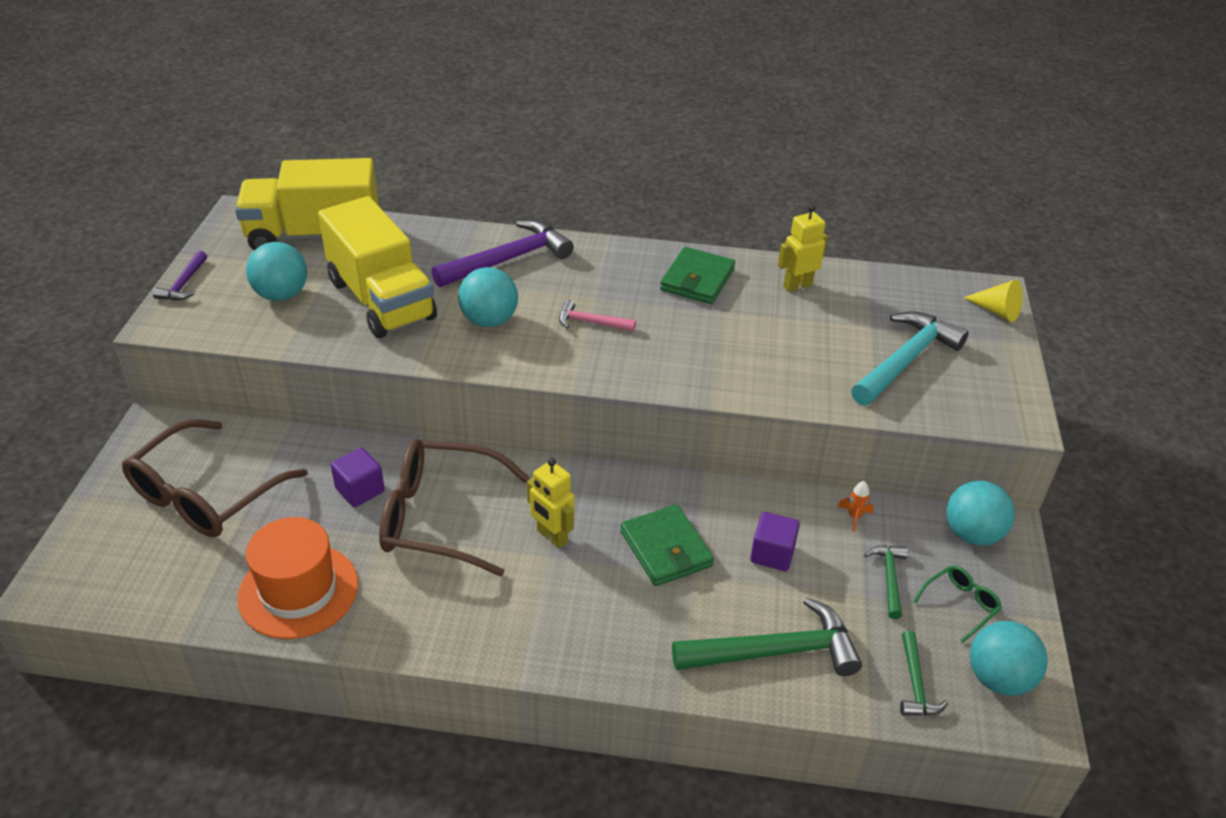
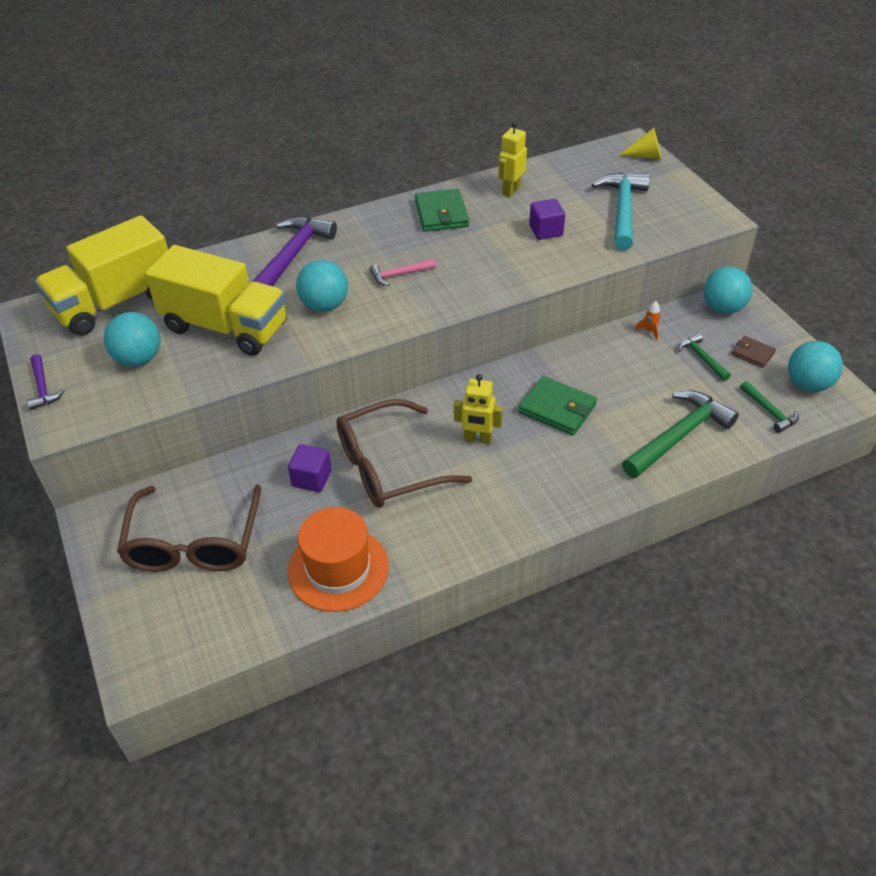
camera: 30 degrees left, 5 degrees up
(772, 554) = (623, 378): purple cube -> purple cube (546, 231)
(959, 605) = (752, 354): green glasses -> brown wallet

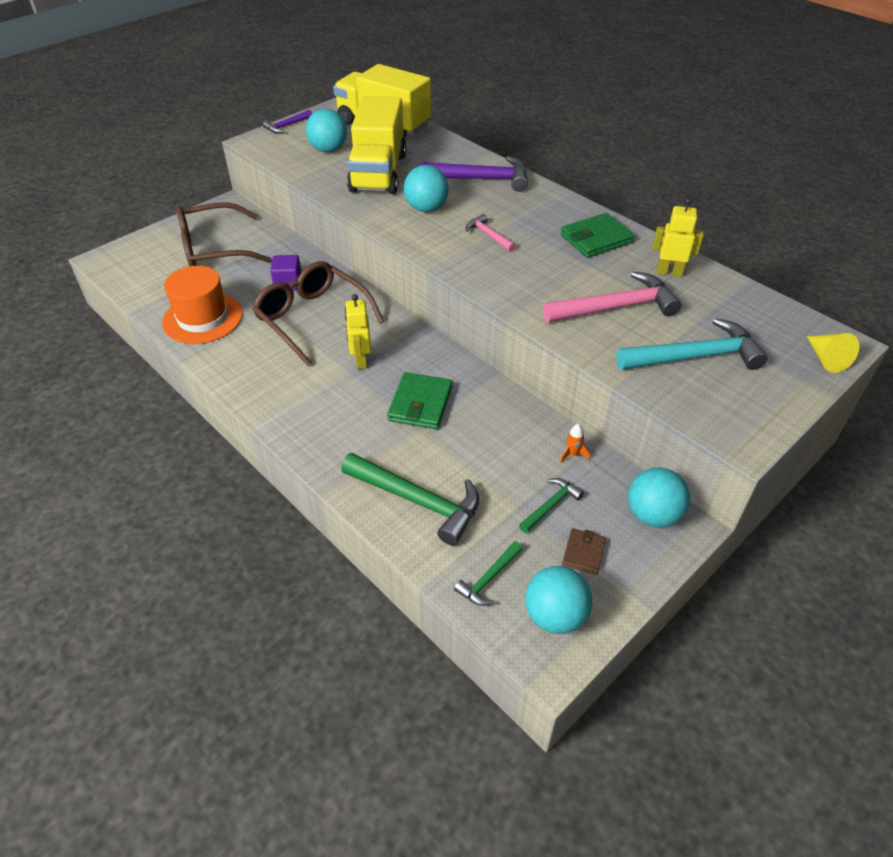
camera: 70 degrees right, 0 degrees up
(546, 231) = (615, 307): purple cube -> pink hammer

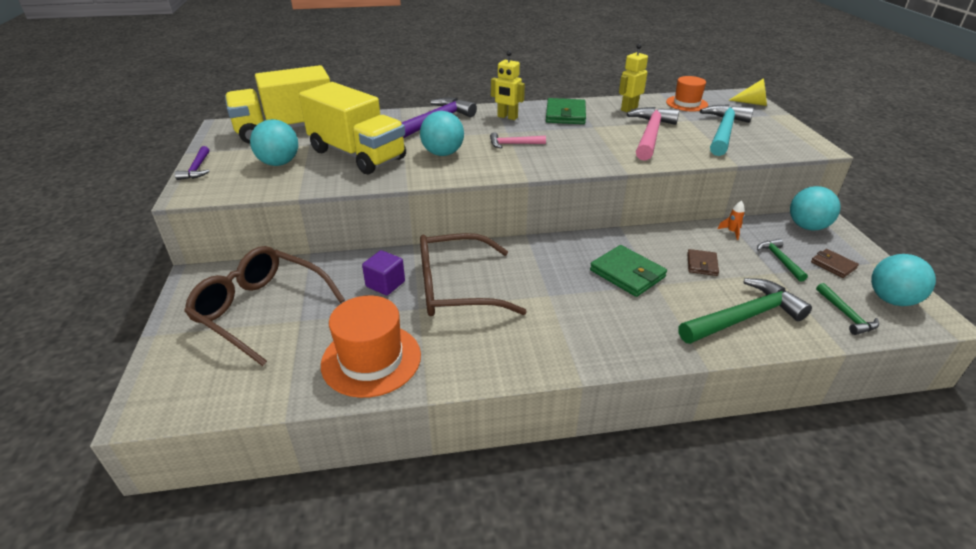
camera: 55 degrees left, 10 degrees down
(215, 249) = (262, 311): brown glasses -> brown glasses turned 105 degrees clockwise
(361, 360) = (544, 283): yellow robot -> yellow robot (507, 117)
(484, 448) = (702, 264): none -> brown wallet
(745, 307) = (686, 103): none -> orange hat

